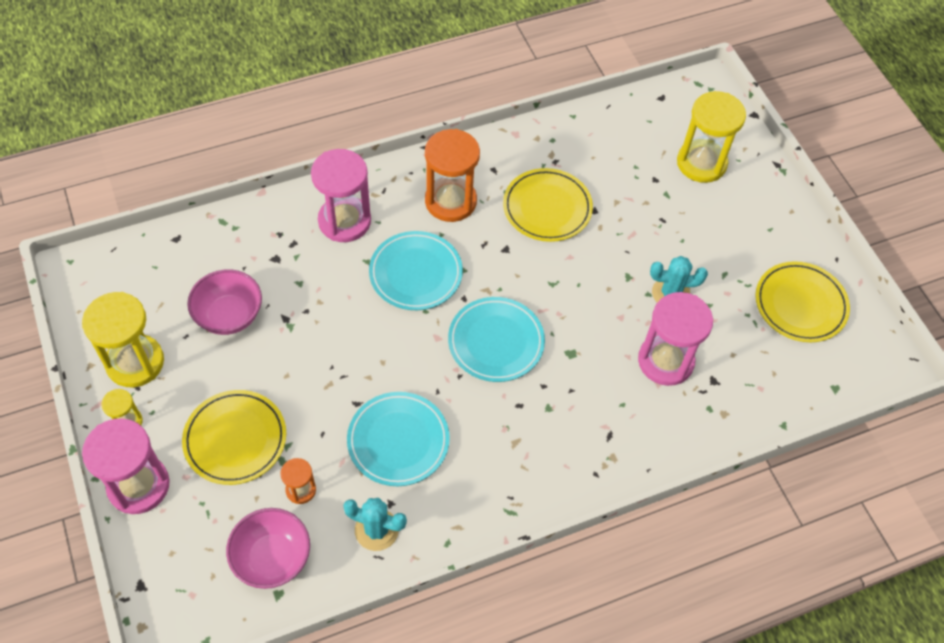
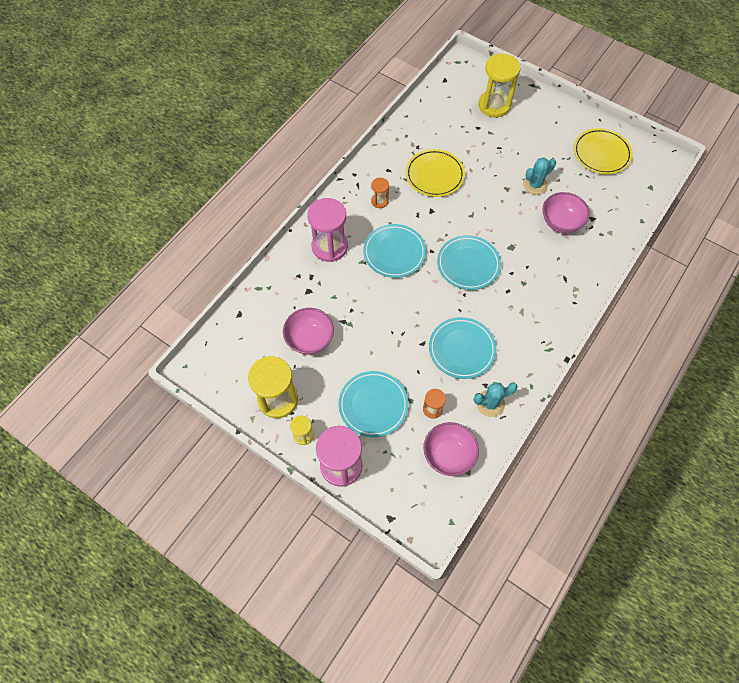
camera: 30 degrees left, 5 degrees up
(235, 439) = (373, 405): yellow plate -> turquoise plate
(450, 201) = (379, 201): orange hourglass -> orange hourglass, size x0.50
(665, 361) = (561, 222): pink hourglass -> pink bowl

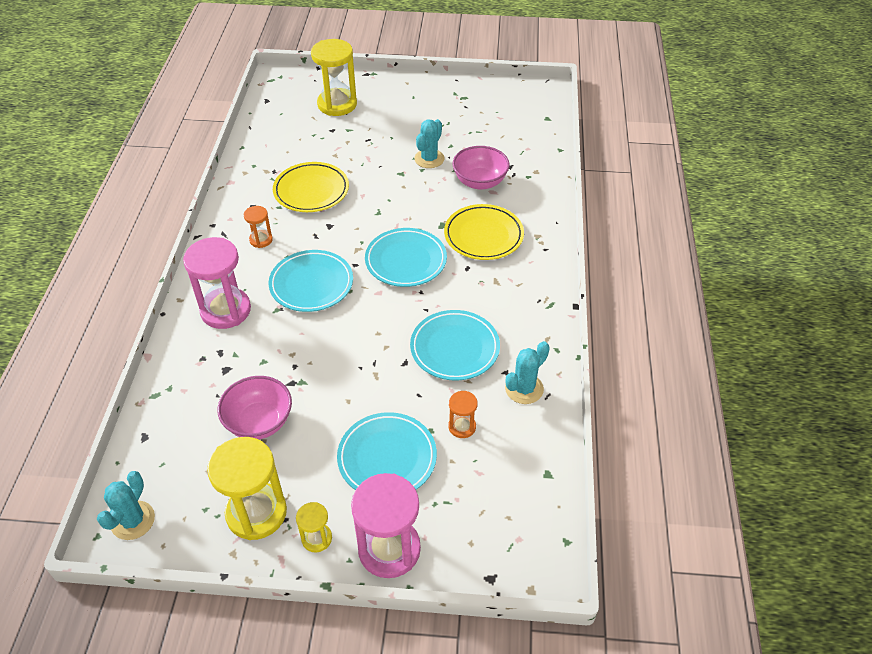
camera: 30 degrees left, 15 degrees down
(208, 366) = (133, 520): none -> turquoise cactus
(448, 455) = (513, 467): pink bowl -> none
(601, 154) = (478, 107): yellow plate -> yellow plate (483, 235)

